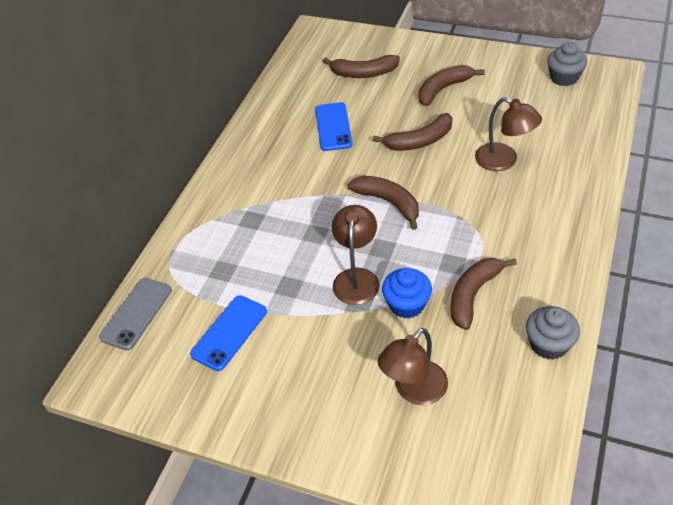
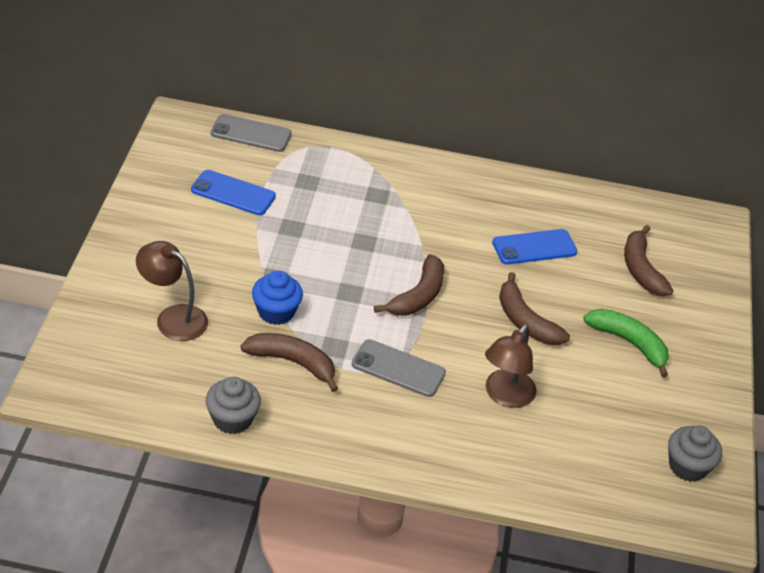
camera: 70 degrees right, 5 degrees down
(356, 278) = (307, 274): brown lamp -> none
(443, 89) = (629, 343): brown banana -> green banana
(477, 222) = (398, 368): none -> grey phone

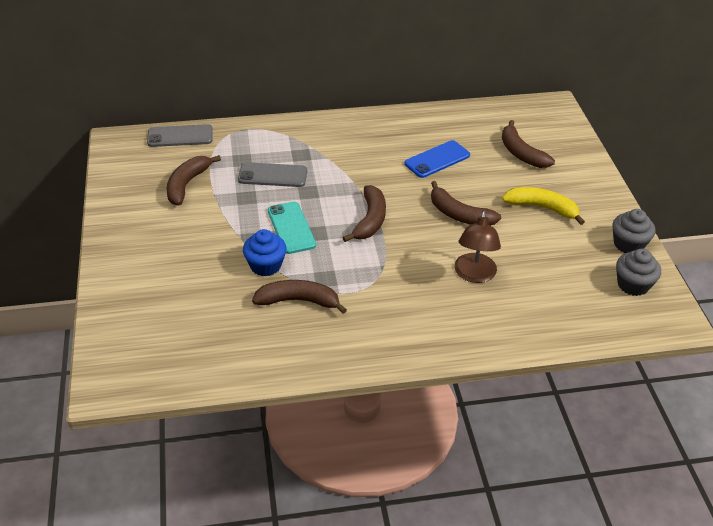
camera: 15 degrees left, 0 degrees up
(173, 318) = (183, 295): brown lamp -> none
(232, 419) = (271, 362): grey cupcake -> grey cupcake (628, 244)
(233, 193) = (187, 184): blue phone -> brown banana
(325, 278) = (291, 228): none -> turquoise phone
(398, 368) = (383, 279): grey phone -> grey phone (273, 175)
(629, 343) = (542, 208): green banana -> yellow banana

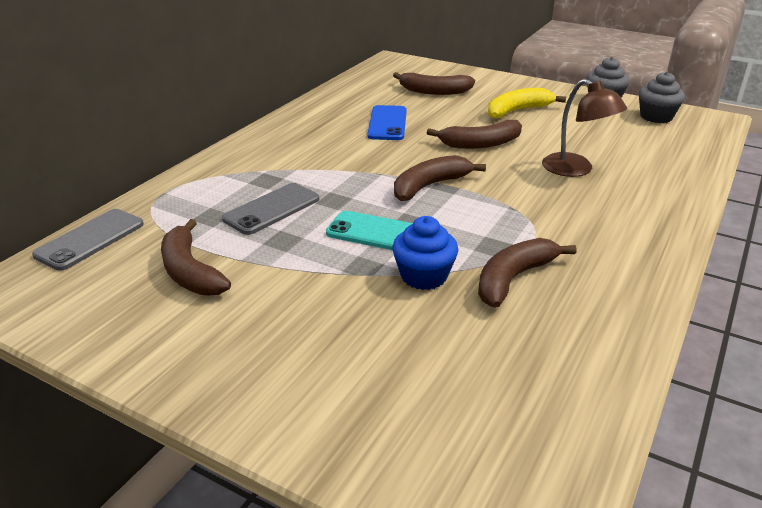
camera: 50 degrees left, 10 degrees down
(370, 220) = (430, 186): brown banana -> brown banana turned 90 degrees counterclockwise

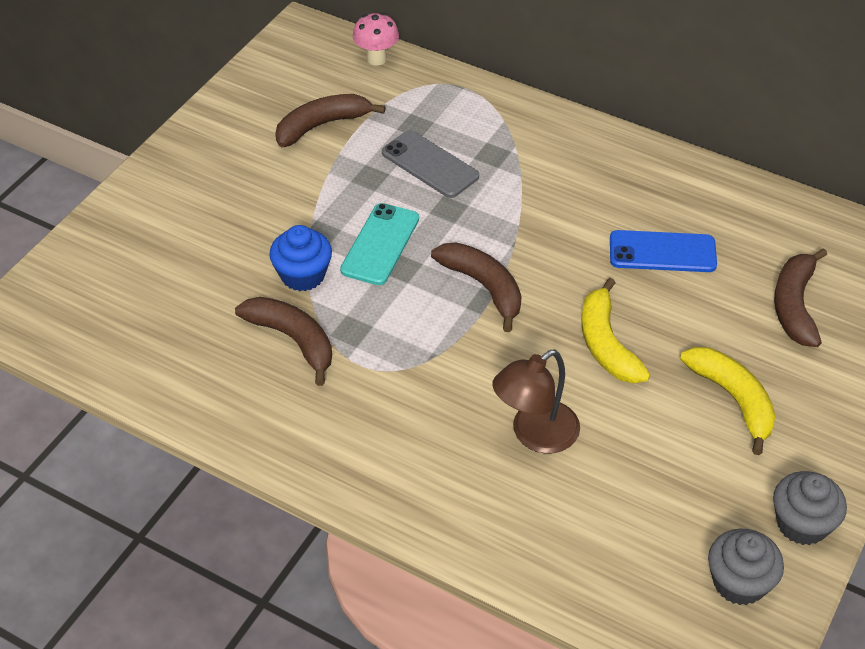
camera: 90 degrees right, 15 degrees up
(90, 239) = (376, 59): grey phone -> pink mushroom
(480, 144) = (606, 344): brown banana -> yellow banana

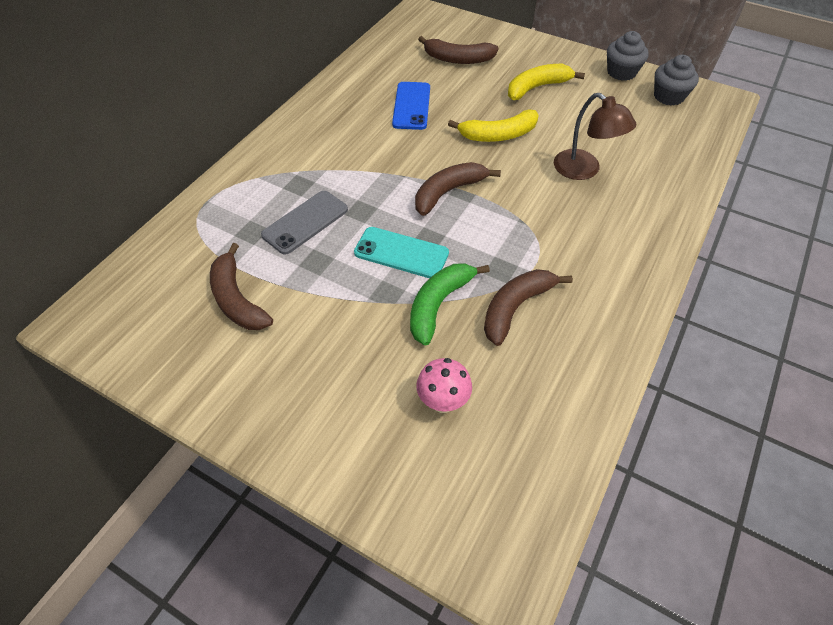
camera: 90 degrees left, 5 degrees up
(303, 275) = (439, 304): blue cupcake -> green banana
(376, 59) = (146, 260): pink mushroom -> pink mushroom (443, 402)

